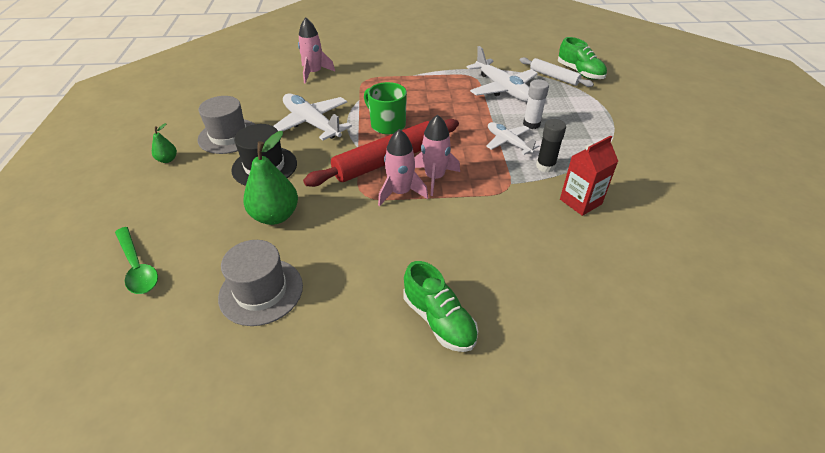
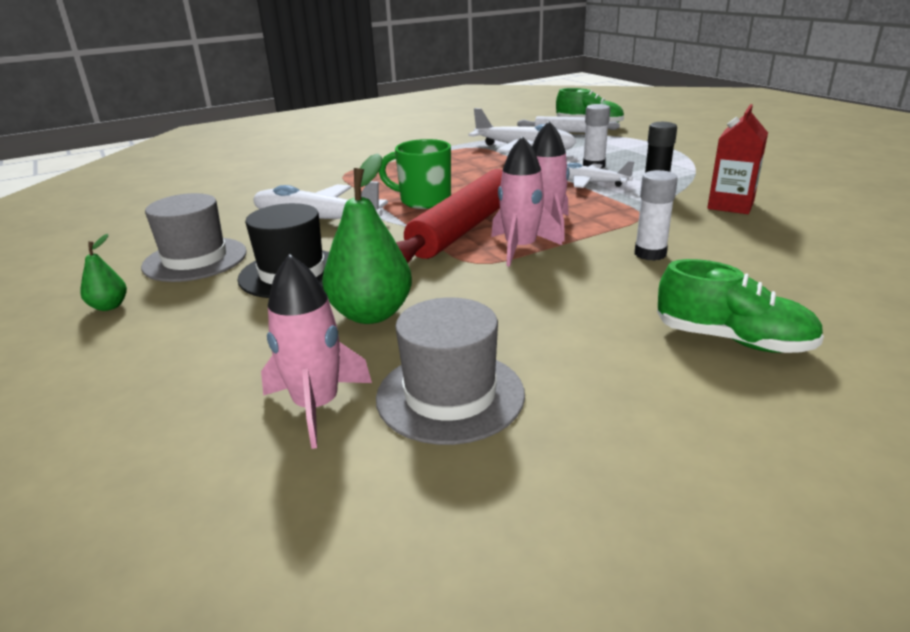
camera: 25 degrees left, 15 degrees down
(137, 267) = (187, 441): green spoon -> none
(314, 73) = (263, 181): pink rocket -> pink rocket (316, 406)
(472, 228) = (650, 254): none -> white glue stick

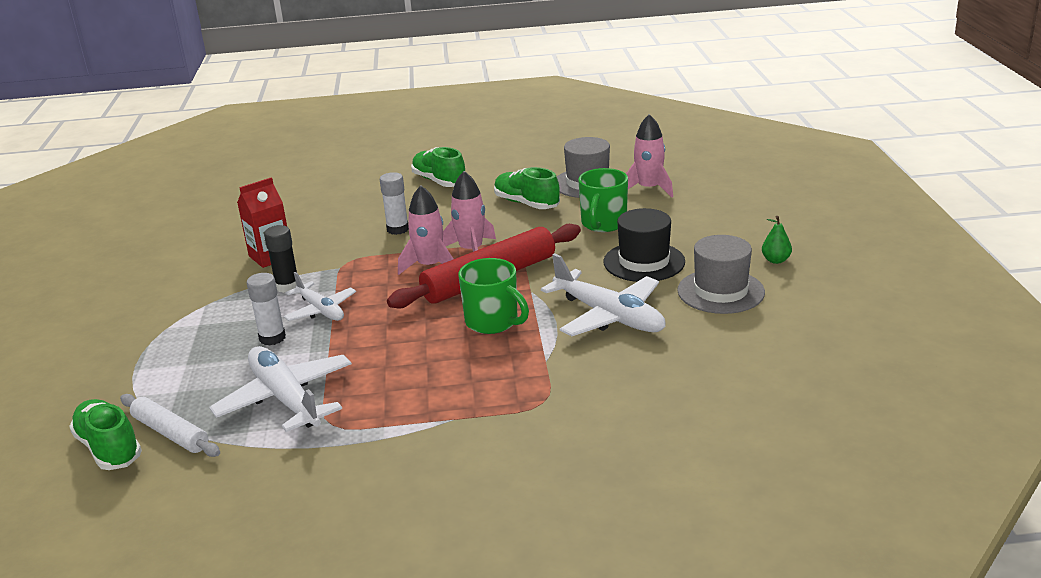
camera: 155 degrees left, 0 degrees up
(371, 314) = (603, 224): green pear -> green mug
(522, 325) = (526, 203): none -> green shoe

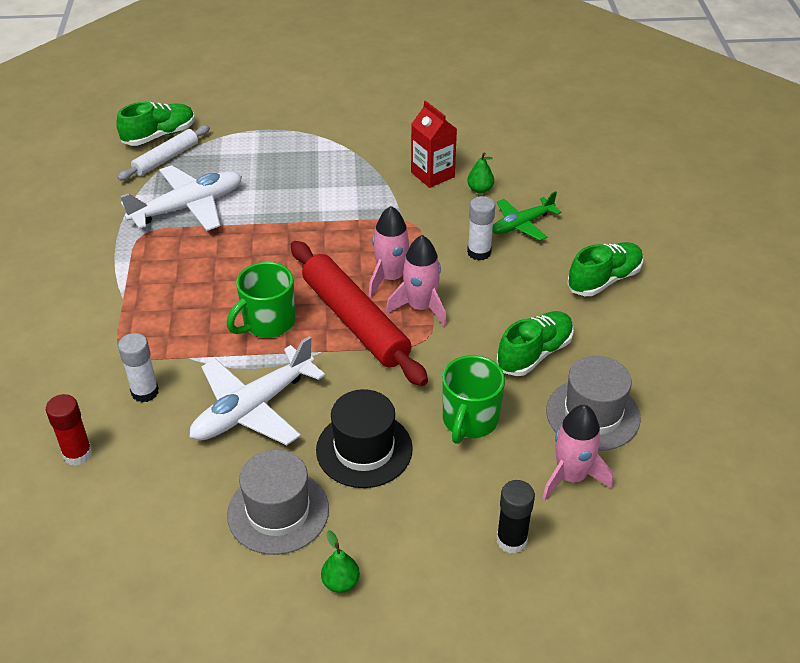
camera: 90 degrees right, 15 degrees up
(272, 338) = (282, 191): white glue stick -> white glue stick (145, 392)
(287, 286) = (371, 190): black glue stick -> black glue stick (511, 540)
(303, 233) = (480, 189): none -> green pear
(320, 310) = (322, 213): white plane -> none
(361, 213) = (522, 224): none -> green plane
(603, 224) = (469, 420): green mug -> green mug turned 90 degrees counterclockwise
(691, 404) = (78, 454): none -> red glue stick

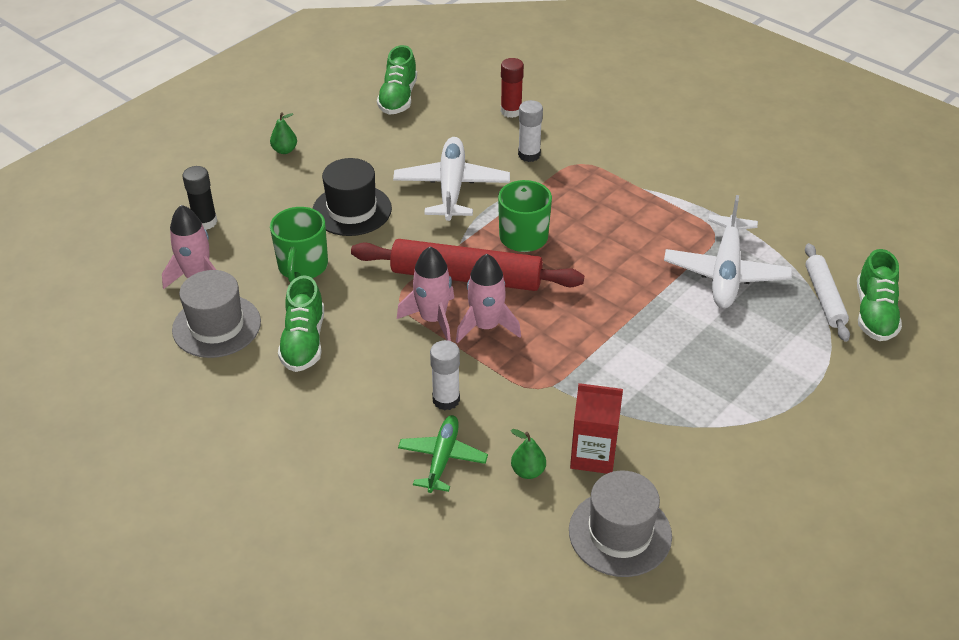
camera: 135 degrees right, 0 degrees up
(278, 511) = (361, 155): grey hat -> grey hat (620, 533)
(469, 420) = (302, 267): green mug -> green mug turned 150 degrees counterclockwise
(604, 280) = (307, 450): green shoe -> green shoe (398, 98)

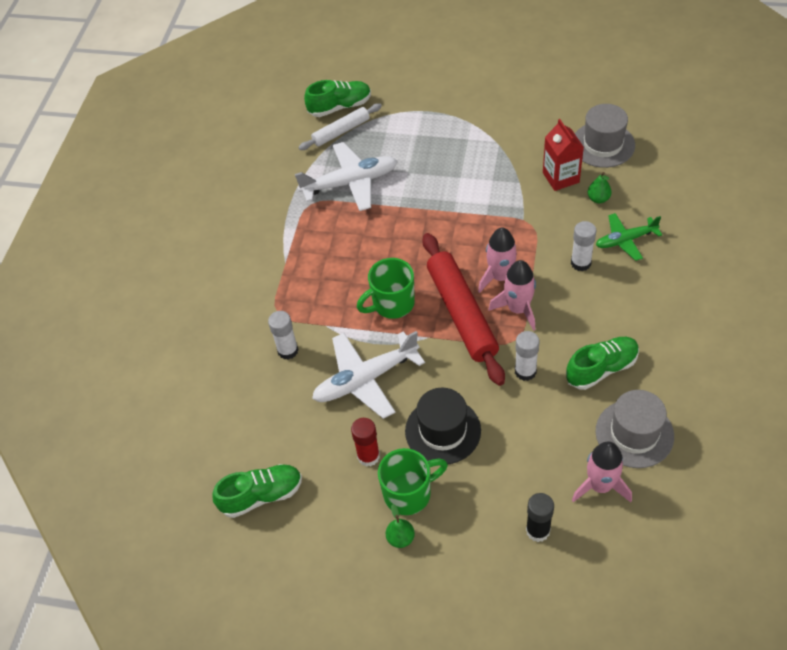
camera: 115 degrees left, 10 degrees up
(302, 267) = (531, 421): green mug -> green mug (409, 493)
(356, 288) = (525, 371): none -> white glue stick
(511, 111) = (231, 395): red glue stick -> red glue stick (368, 456)

